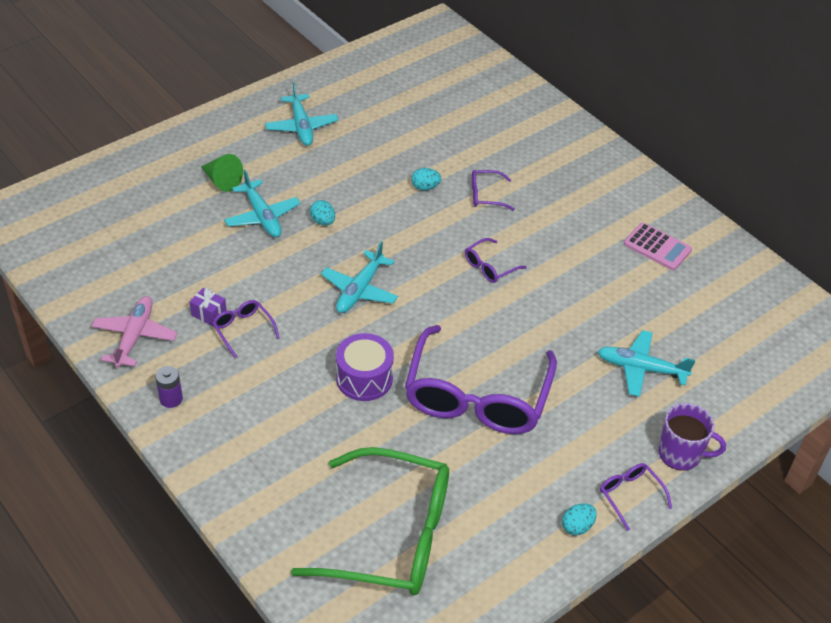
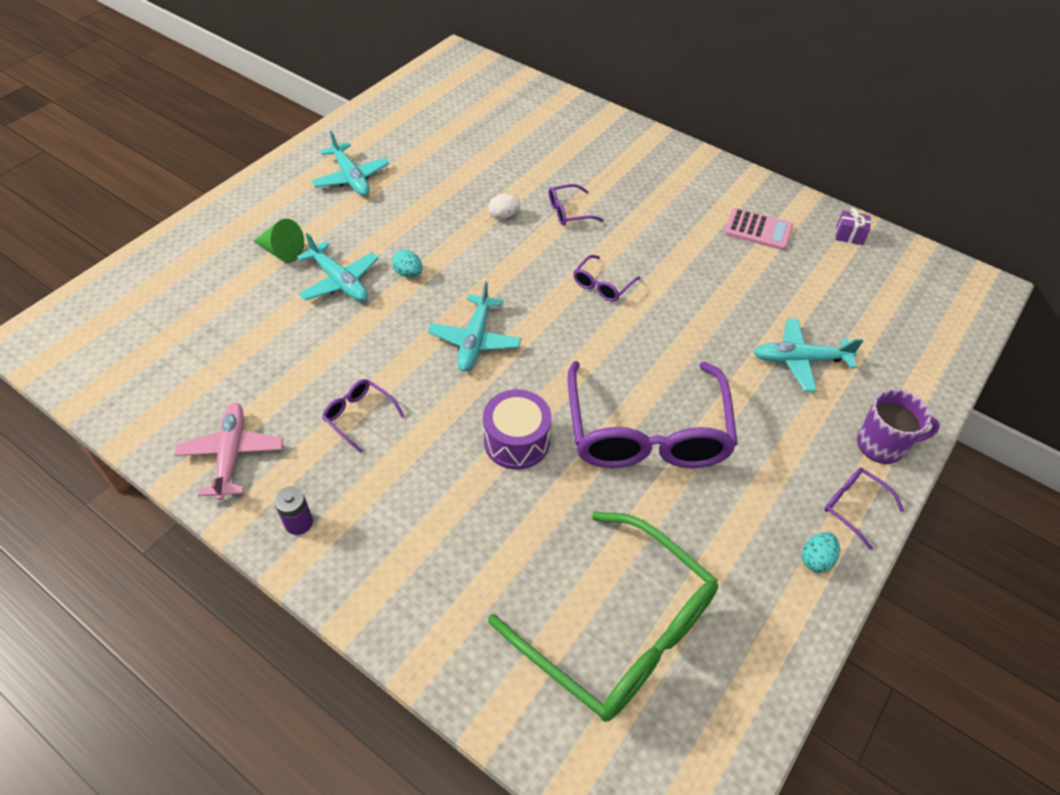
camera: 15 degrees left, 5 degrees up
(209, 314) = (313, 406): purple gift -> purple gift (849, 235)
(391, 536) = (619, 630): green glasses -> green glasses turned 45 degrees clockwise
(425, 187) = (504, 216): turquoise egg -> white egg

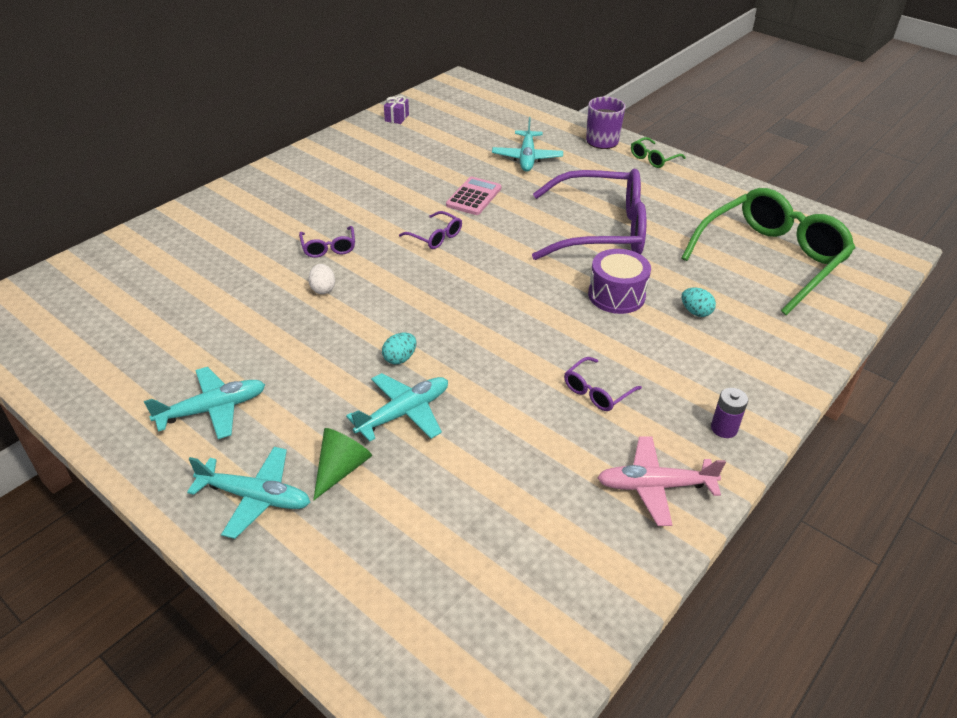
camera: 85 degrees left, 10 degrees down
(475, 340) = (500, 314): turquoise plane -> turquoise plane (255, 497)
(758, 230) = (381, 154): pink calculator -> pink calculator (474, 197)
(816, 559) = (696, 178): turquoise egg -> turquoise egg (695, 312)
(853, 506) = (653, 159): purple glasses -> green glasses

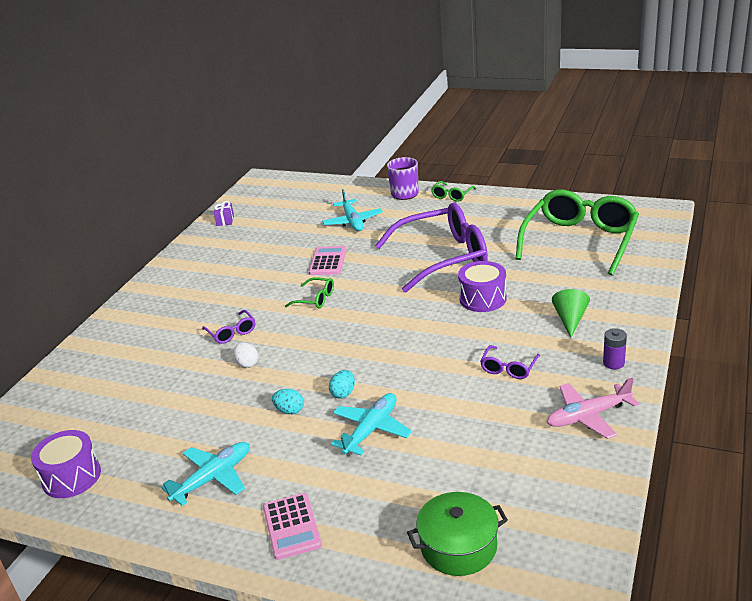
camera: 15 degrees left, 10 degrees down
(83, 357) = (71, 477): none -> purple drum
(255, 497) = (291, 526): turquoise plane -> pink calculator
(341, 469) = (347, 484): green cone -> green cone (570, 319)
(414, 594) = (458, 546): none -> green pot
(435, 237) = (315, 299): purple glasses -> green glasses
(695, 312) = (547, 292): turquoise egg -> turquoise egg (289, 411)

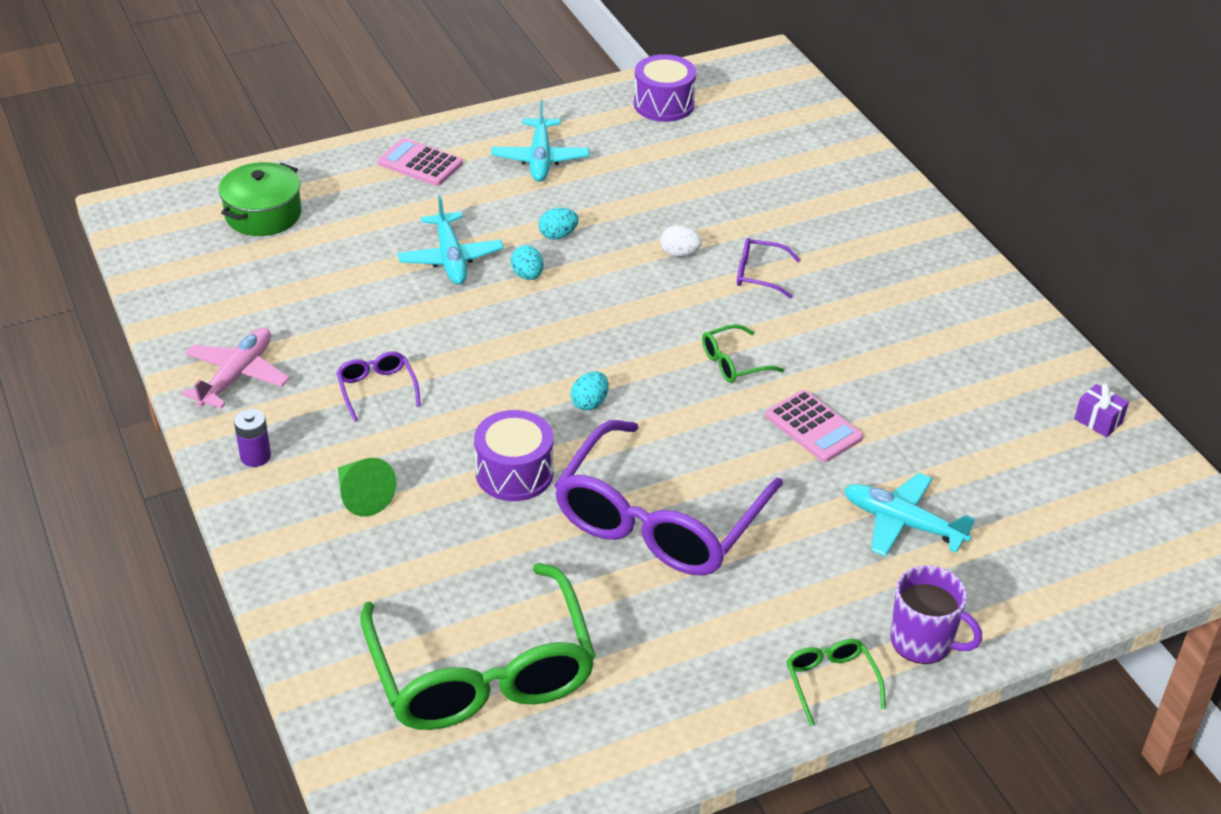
camera: 130 degrees right, 10 degrees up
(407, 312) = (589, 403): none -> turquoise egg

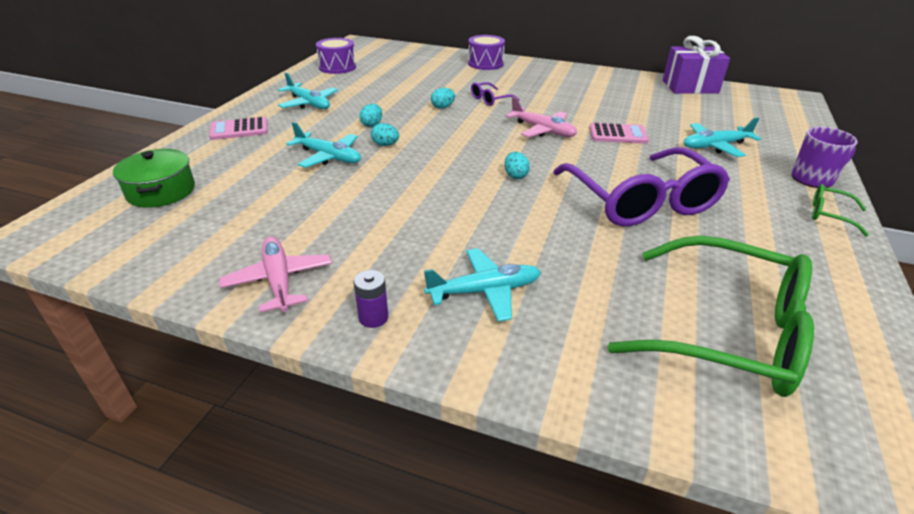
camera: 45 degrees left, 5 degrees down
(362, 496) = (485, 291): green cone -> turquoise plane
(377, 389) = (391, 233): purple glasses -> none
(514, 473) = (541, 224): purple drum -> purple drum (485, 63)
(679, 253) = (443, 107): white egg -> turquoise egg
(733, 363) = (543, 130): green glasses -> pink plane
(1098, 421) = (690, 87): purple gift -> purple gift, size x2.28

